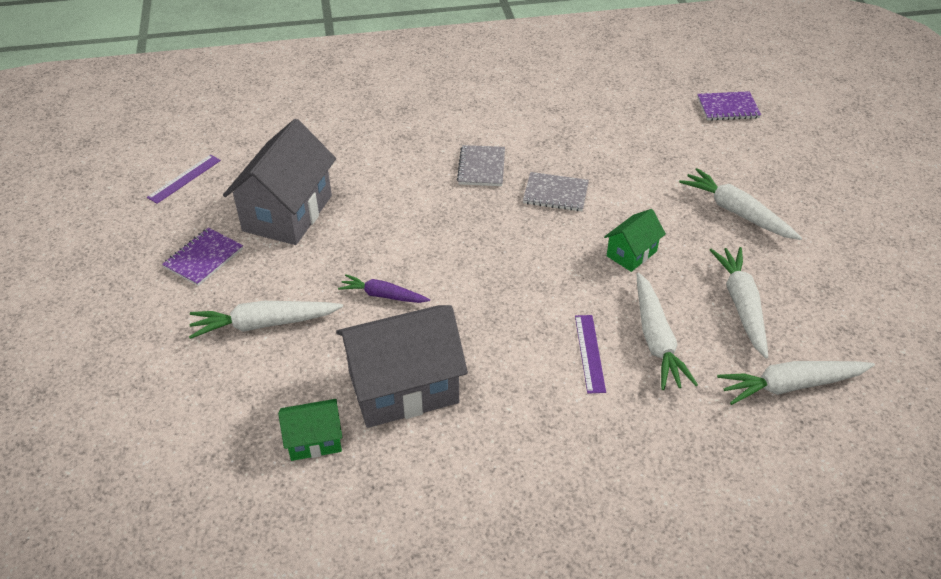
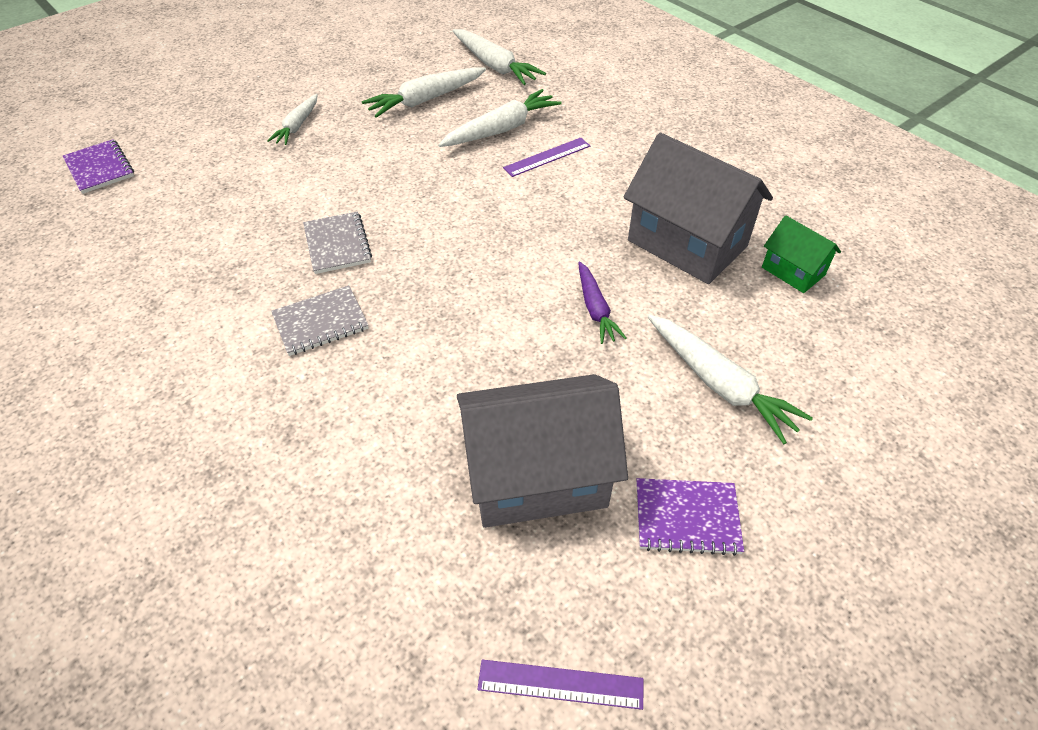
camera: 120 degrees left, 5 degrees up
(631, 253) = (402, 168): green house -> none
(736, 212) = (297, 126): white carrot -> white carrot, size x0.64

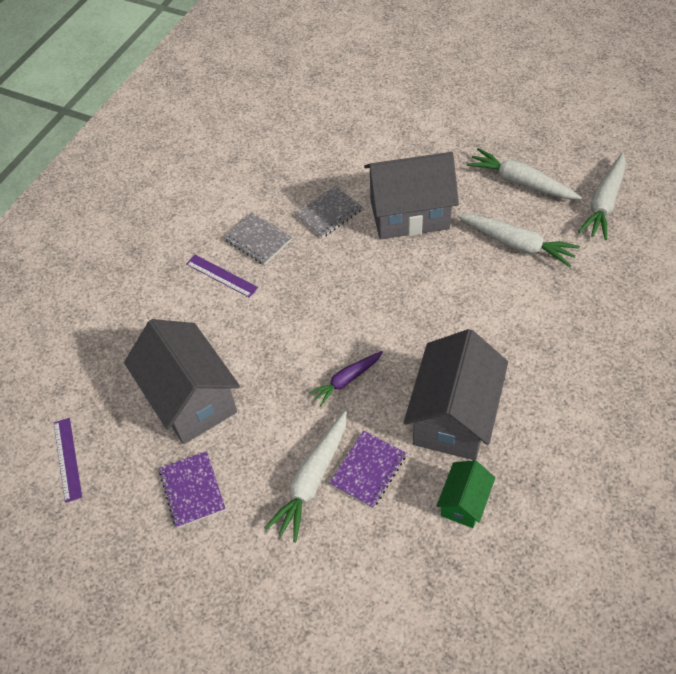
camera: 70 degrees right, 5 degrees up
(100, 168) = (329, 67): purple notebook -> purple notebook (368, 470)
(297, 126) = (435, 130): white carrot -> none
(398, 184) = (409, 214): none -> grey house
(547, 157) = (501, 287): purple ruler -> purple ruler (221, 275)

